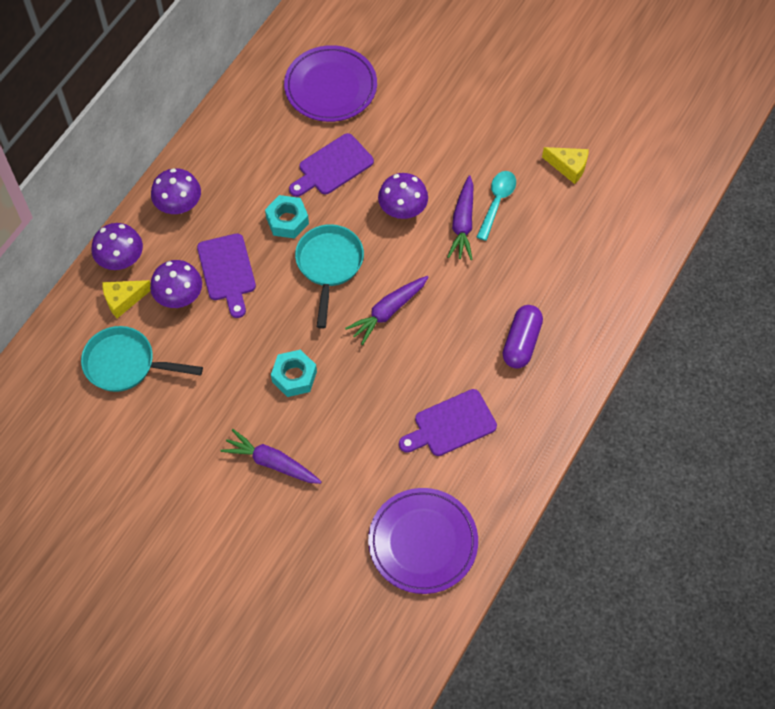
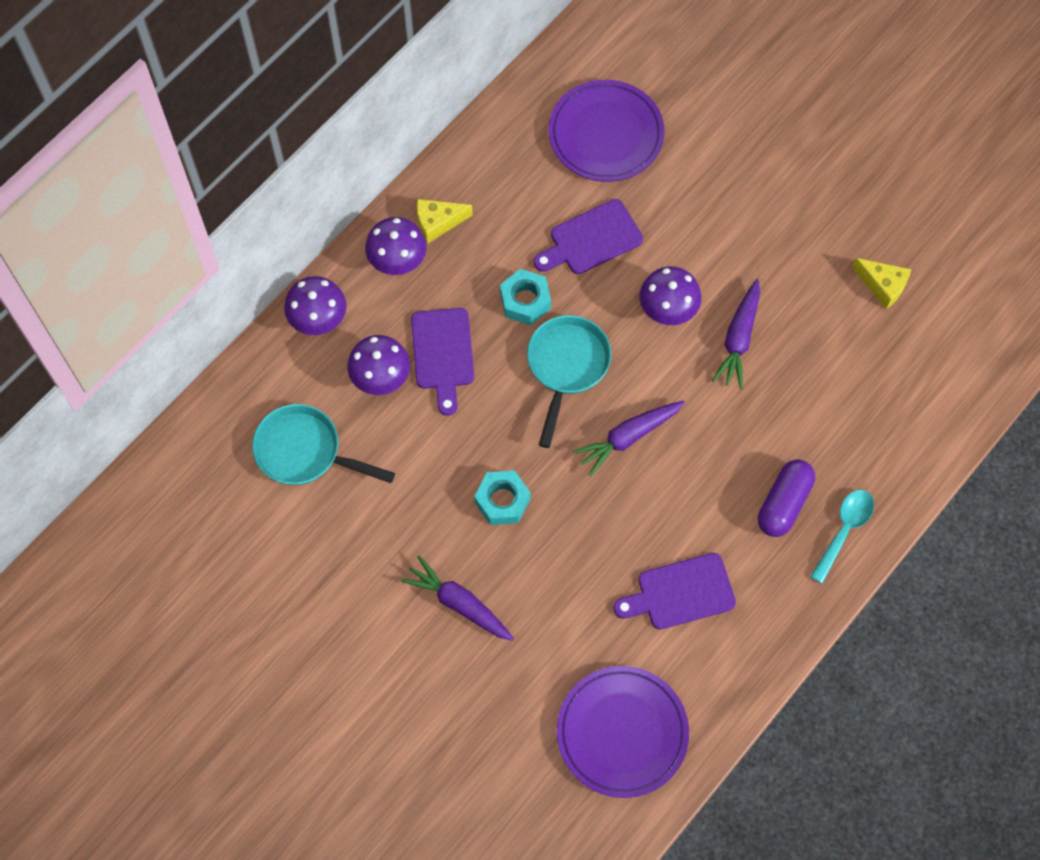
camera: 10 degrees right, 5 degrees up
(123, 300) = (314, 370): yellow cheese -> yellow cheese (438, 223)
(497, 202) = (785, 317): turquoise spoon -> turquoise spoon (844, 530)

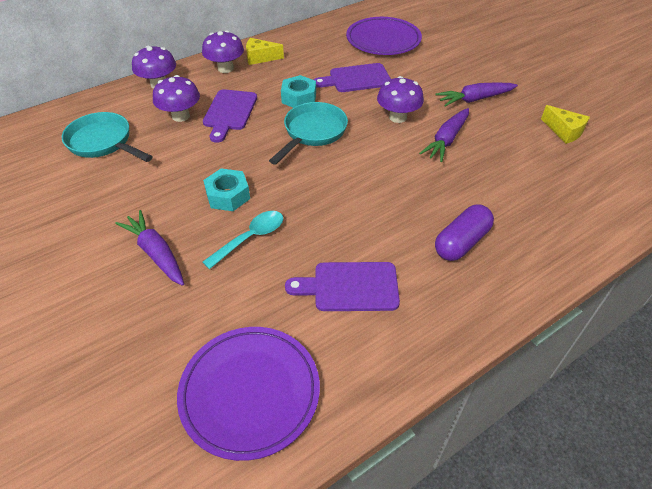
camera: 15 degrees right, 20 degrees down
(628, 437) = (343, 177): purple carrot -> purple carrot (474, 99)
(844, 530) = (514, 272): turquoise spoon -> turquoise spoon (250, 238)

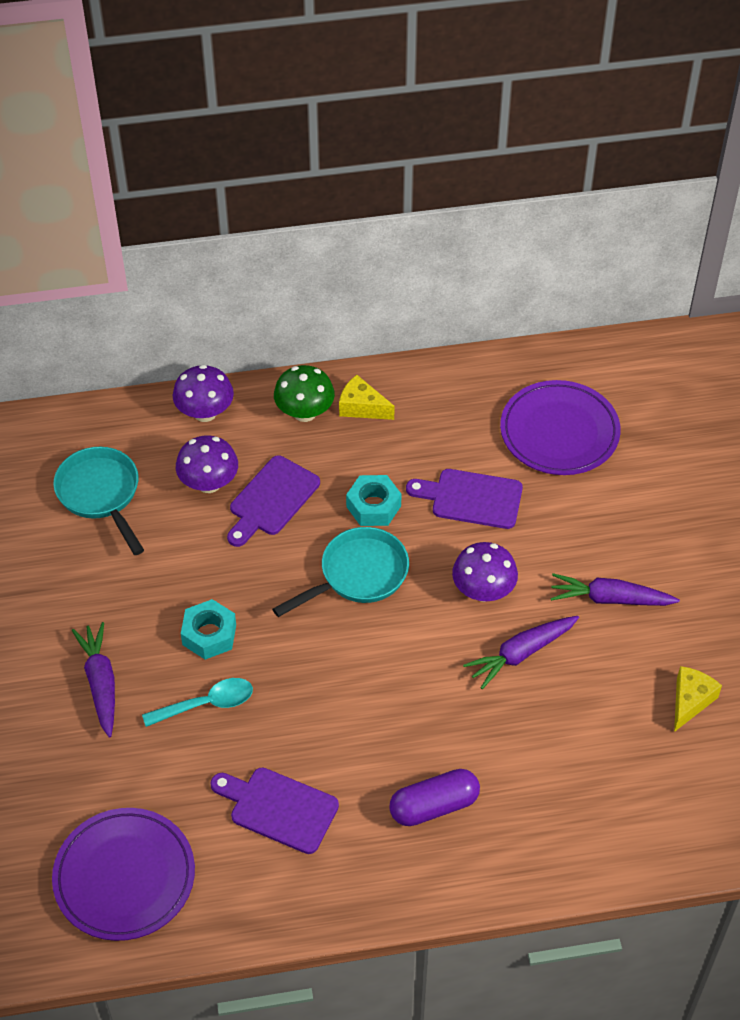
camera: 25 degrees right, 5 degrees up
(225, 68) = (305, 412): purple mushroom -> green mushroom
(564, 131) = (690, 701): yellow cheese -> yellow cheese turned 135 degrees counterclockwise

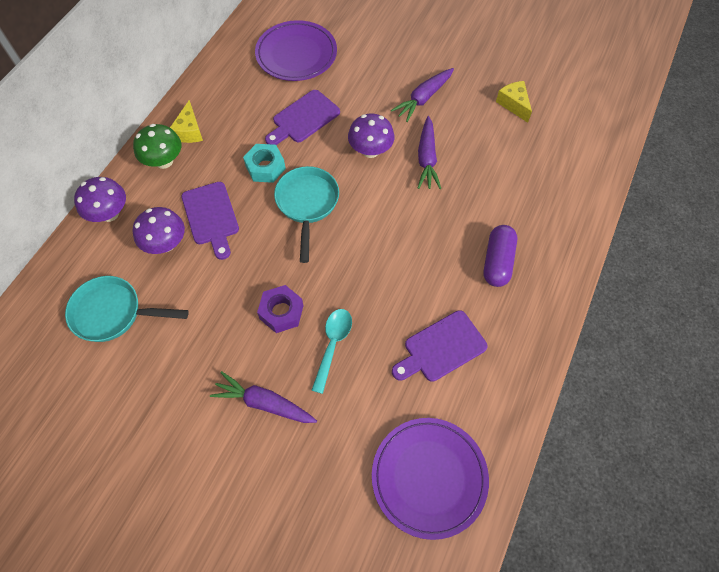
camera: 55 degrees left, 10 degrees up
(209, 635) = (281, 312): turquoise nut -> purple nut
(362, 407) = (189, 131): yellow cheese -> yellow cheese turned 60 degrees counterclockwise

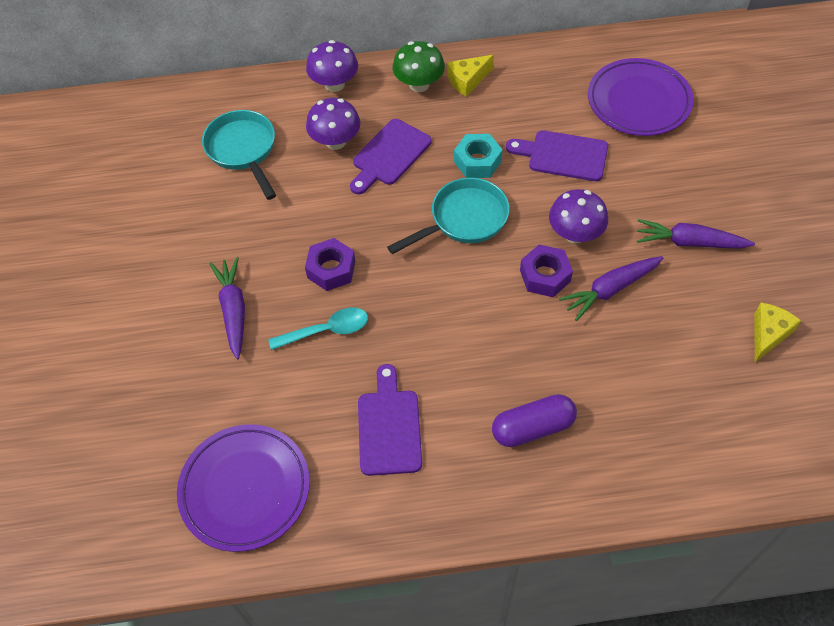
camera: 60 degrees right, 5 degrees down
(389, 186) = (545, 276): none -> purple nut
(441, 348) = (389, 427): purple cutting board -> purple cutting board turned 60 degrees clockwise

